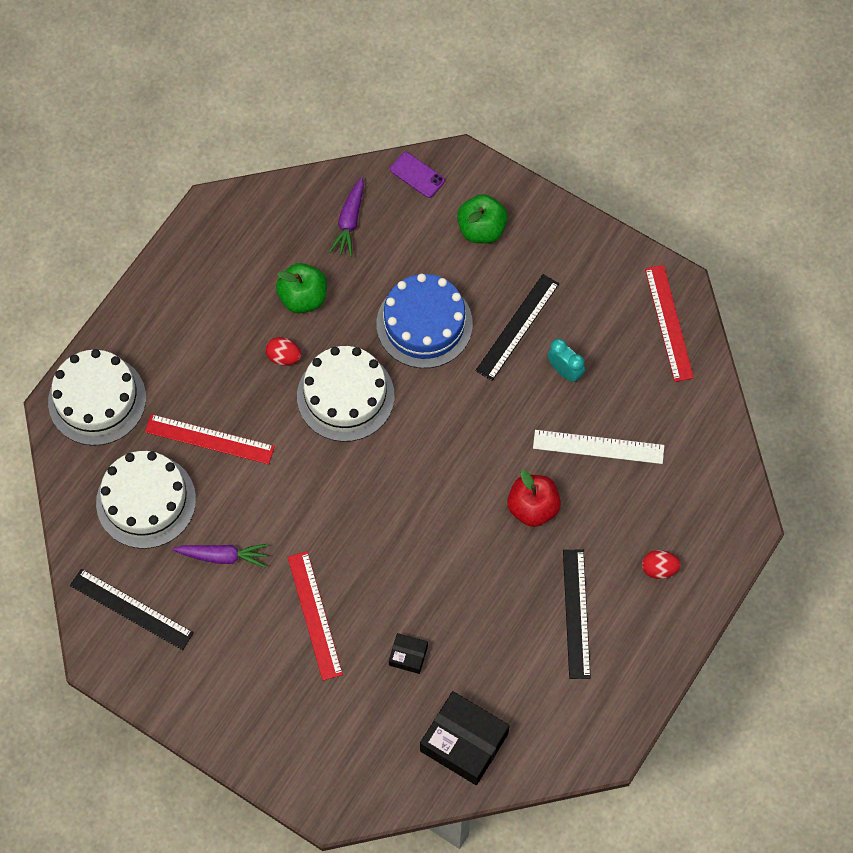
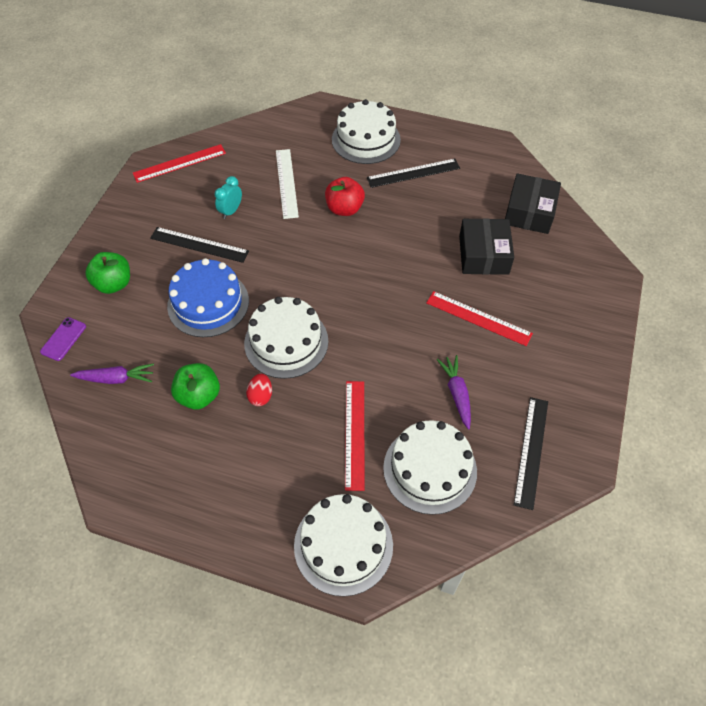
camera: 105 degrees left, 10 degrees down
(315, 615) = (478, 318): red ruler -> red ruler turned 60 degrees clockwise
(408, 655) = (483, 255): black box -> black box, size x2.03
(659, 569) = (366, 139): red egg -> white cake

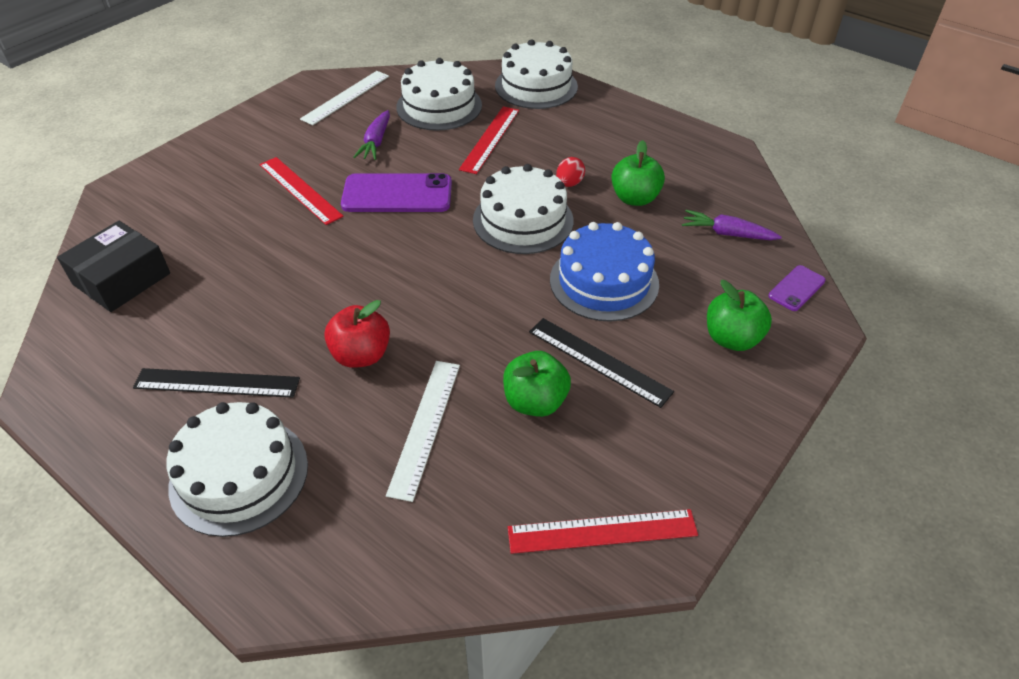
camera: 160 degrees left, 10 degrees down
(231, 211) = (535, 402): turquoise clock -> green apple
(399, 338) = (397, 194): none -> purple phone
(483, 255) = (232, 246): black box -> none
(531, 451) = (346, 97): black ruler -> white ruler

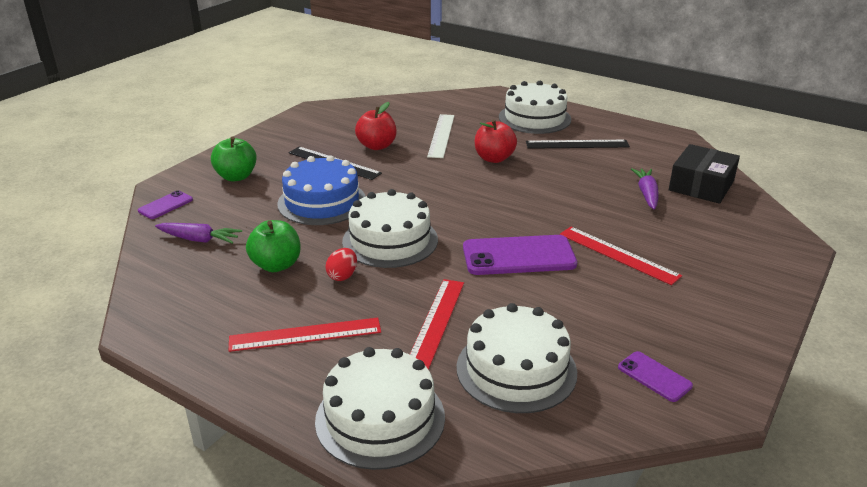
camera: 175 degrees right, 15 degrees down
(346, 97) = (654, 376): white ruler -> purple phone
(376, 142) = (572, 310): purple carrot -> purple carrot (646, 194)
(535, 402) = (377, 146): green apple -> red apple
(602, 531) = (342, 112): red ruler -> red ruler (305, 334)

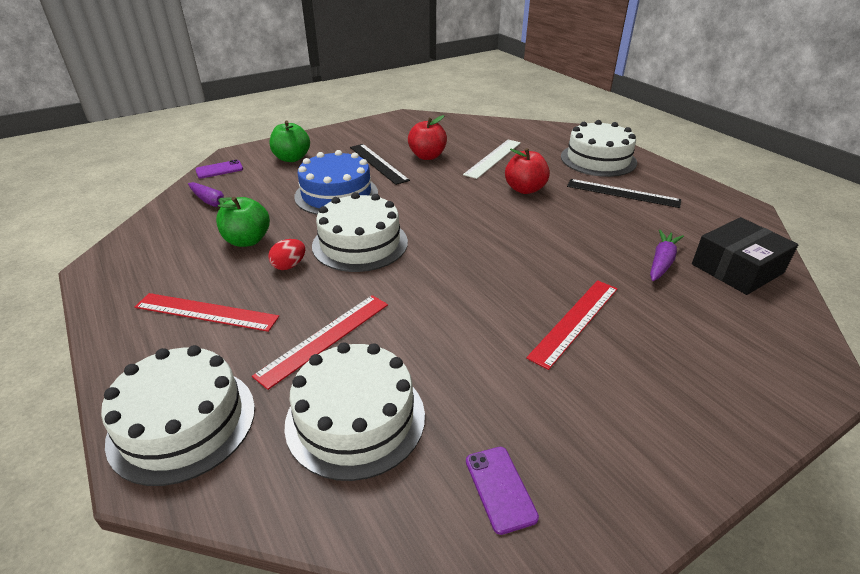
camera: 25 degrees right, 5 degrees up
(518, 256) = (466, 292): purple phone -> none
(618, 254) = (575, 321): red ruler -> red ruler turned 60 degrees clockwise

